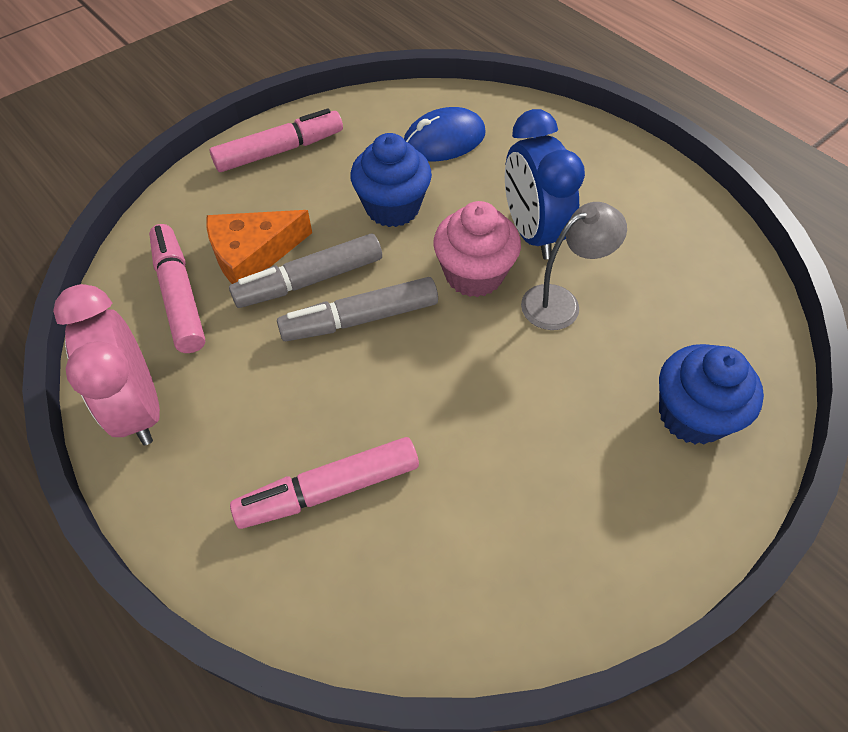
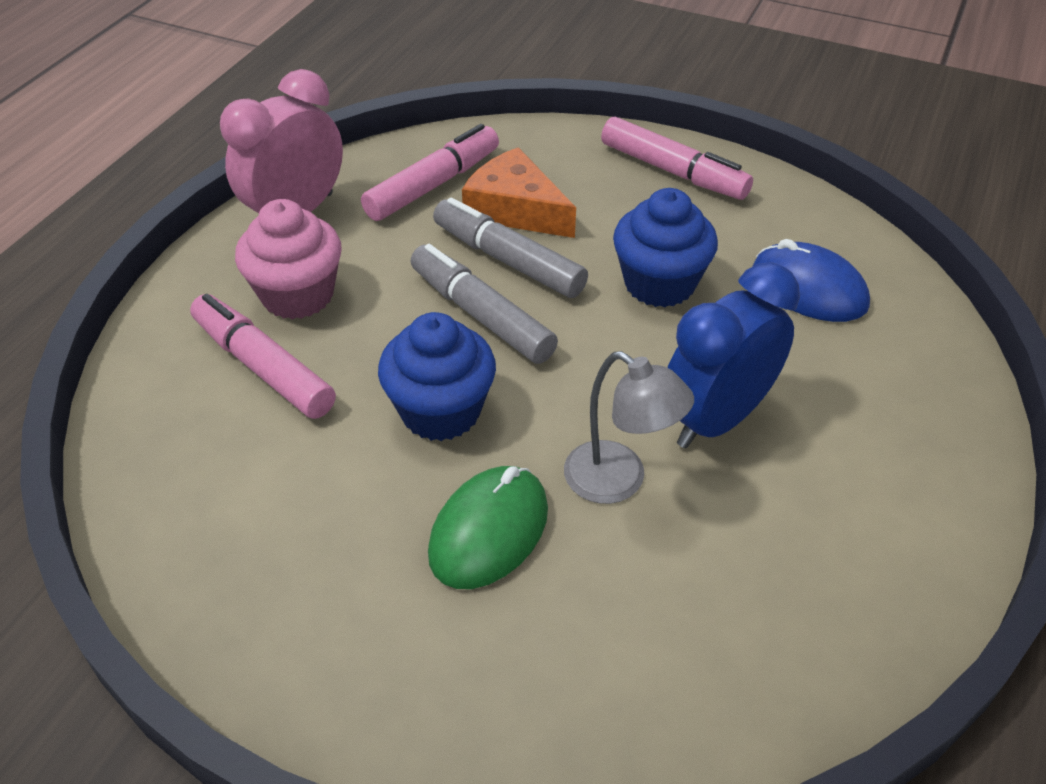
camera: 65 degrees right, 10 degrees down
(474, 274) = (607, 386): pink cupcake -> pink cupcake (298, 295)
(573, 389) = (489, 531): none -> green mouse
(691, 415) = (516, 673): blue cupcake -> blue cupcake (440, 411)

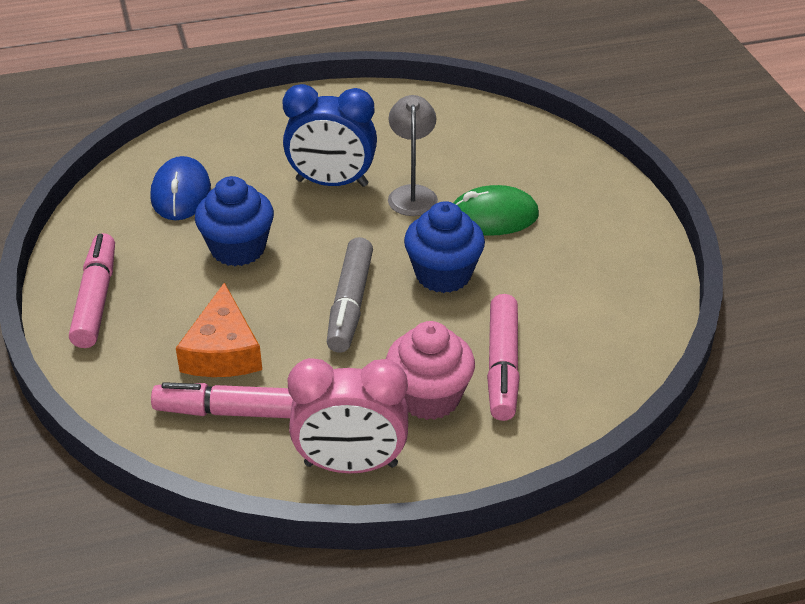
camera: 130 degrees left, 5 degrees down
(508, 260) = (284, 322): grey marker -> none

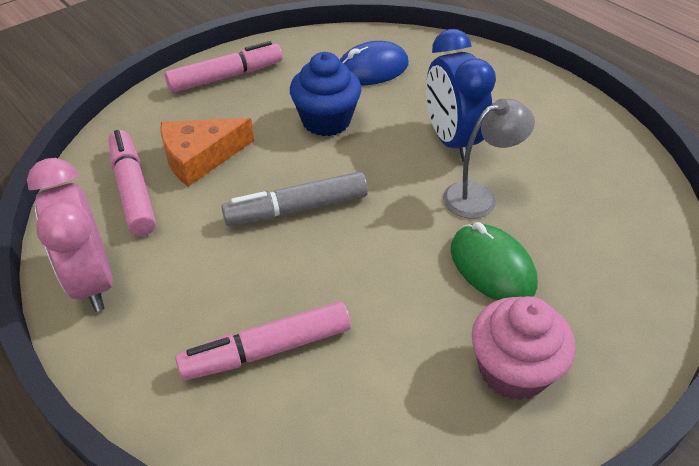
camera: 65 degrees right, 5 degrees up
(429, 397) = (198, 306): pink cupcake -> pink cupcake (513, 370)
(443, 274) = (376, 258): blue cupcake -> none

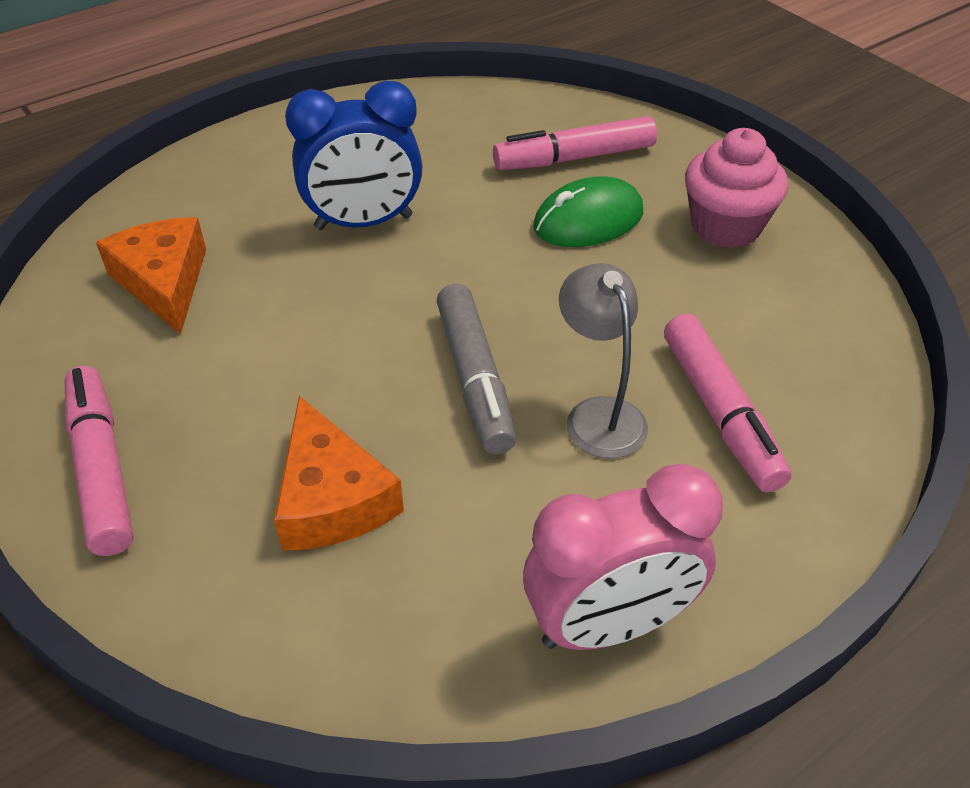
camera: 85 degrees left, 0 degrees up
(133, 189) = (398, 590): pink marker -> pink marker (574, 158)
(326, 121) = (281, 340): blue cupcake -> none
(372, 69) = (164, 282): blue mouse -> orange cheese
(479, 196) = (473, 214): grey lamp -> grey lamp (598, 414)

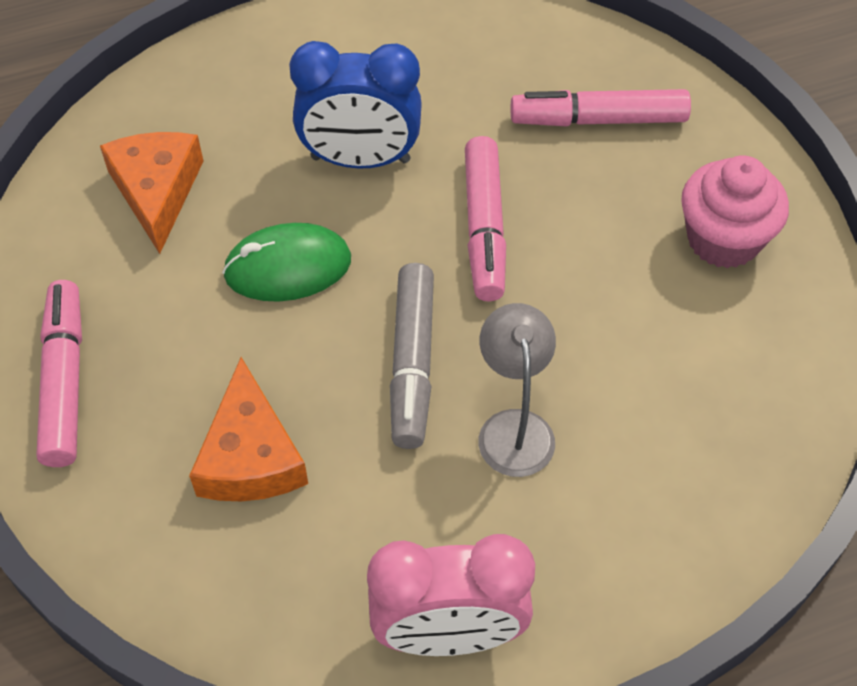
camera: 15 degrees right, 10 degrees up
(588, 220) = (584, 202): green mouse -> green mouse (288, 267)
(720, 413) = (629, 452): pink marker -> pink marker (484, 228)

